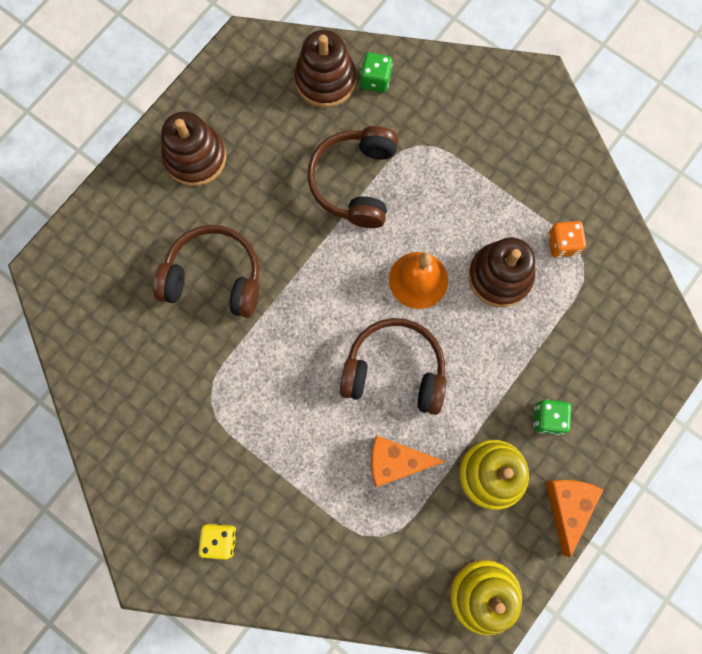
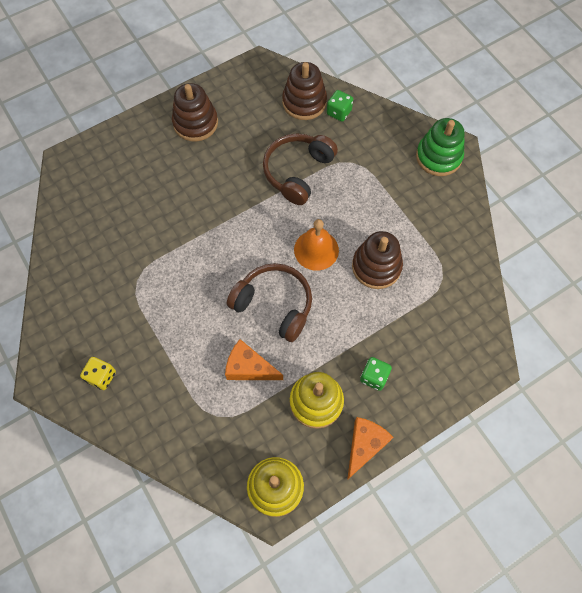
camera: 20 degrees right, 10 degrees down
(214, 278) = (174, 202): brown headphones -> none
(523, 101) = (438, 157): none -> green stacking toy
(562, 244) = (431, 260): orange dice -> none

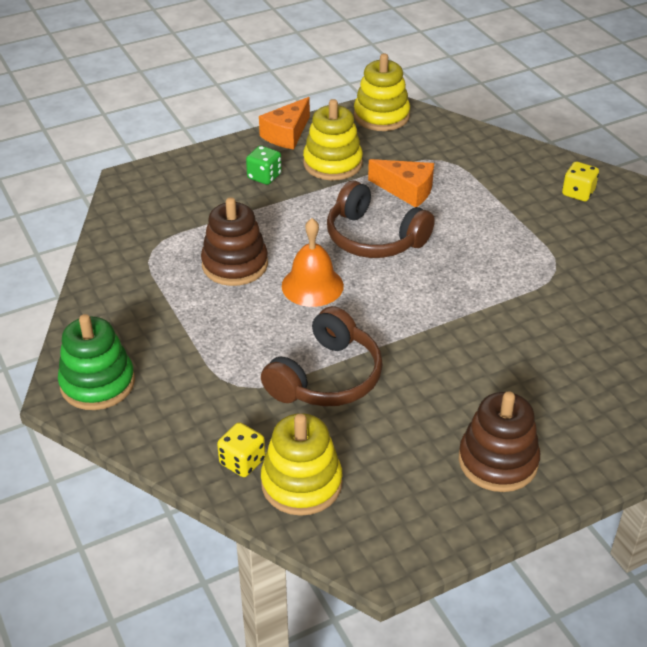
camera: 175 degrees left, 25 degrees down
(304, 102) = (301, 483): brown stacking toy -> yellow stacking toy
(339, 112) = (242, 462): green dice -> yellow dice

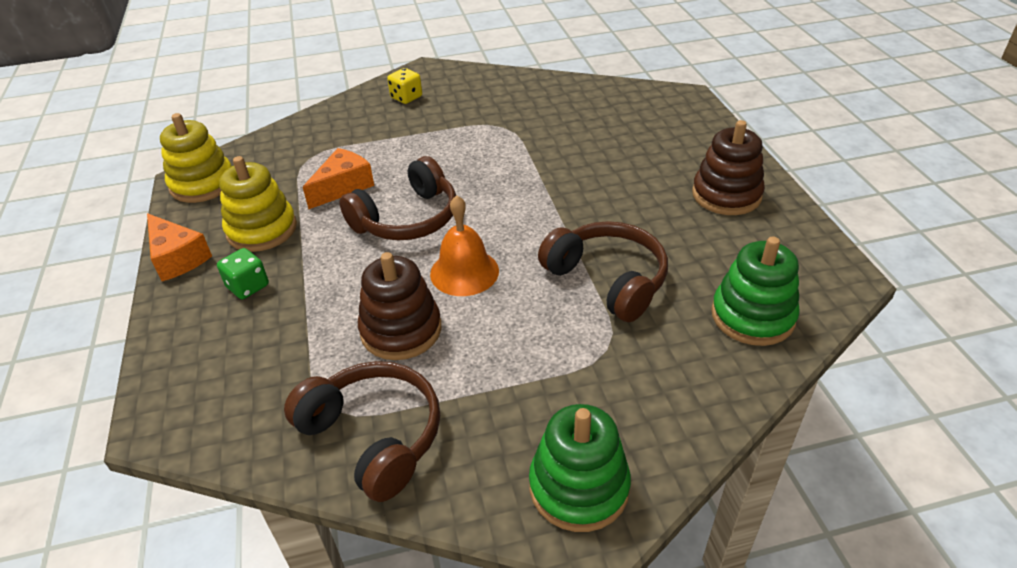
camera: 75 degrees left, 0 degrees up
(130, 274) = (373, 436): none -> brown headphones
(242, 462) = (722, 357): yellow dice -> none
(301, 483) = (752, 316): yellow stacking toy -> green stacking toy

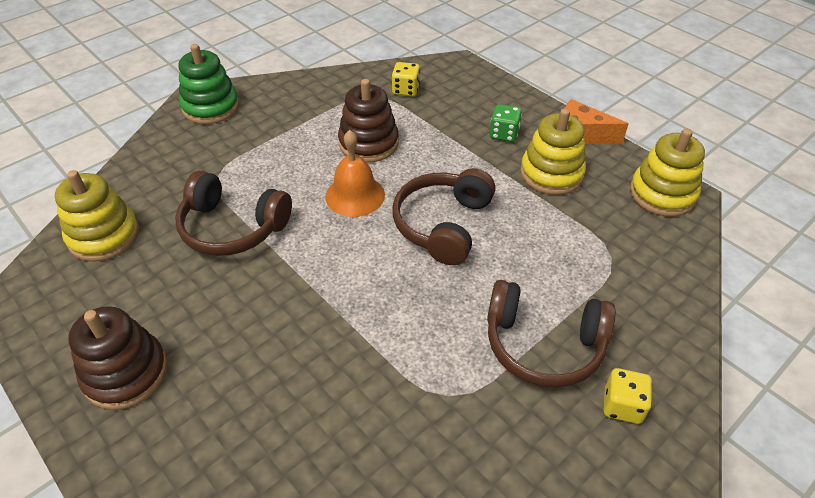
camera: 150 degrees right, 5 degrees up
(280, 401) = (406, 90): none -> yellow dice
(343, 187) = (536, 236): orange cheese -> none
(373, 436) = (337, 93): brown headphones -> brown headphones (543, 344)
(752, 316) = (104, 236): green stacking toy -> yellow stacking toy

